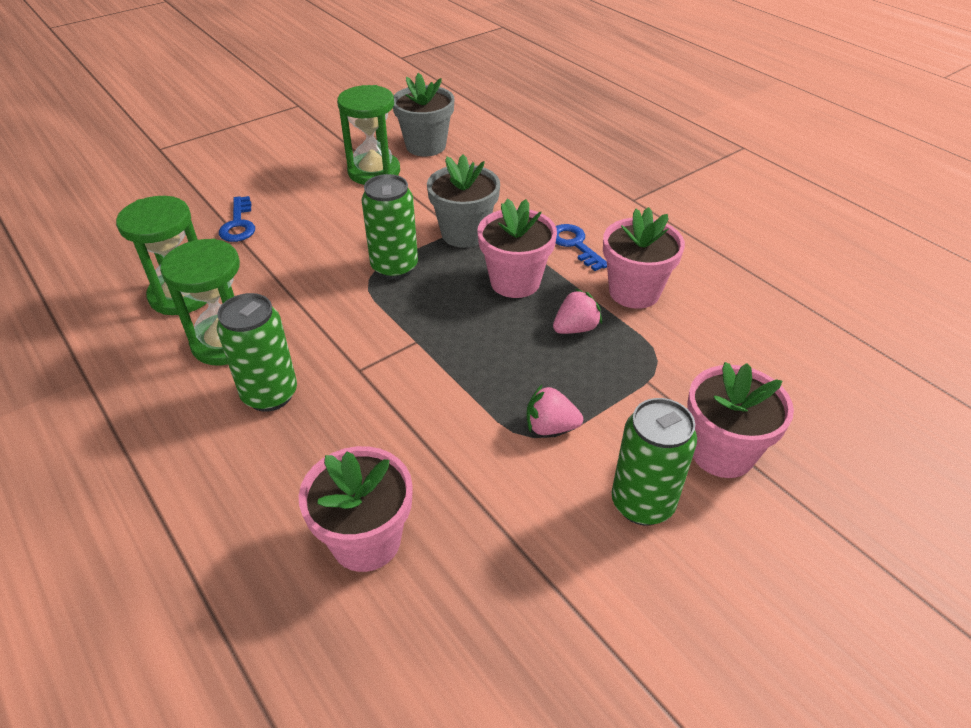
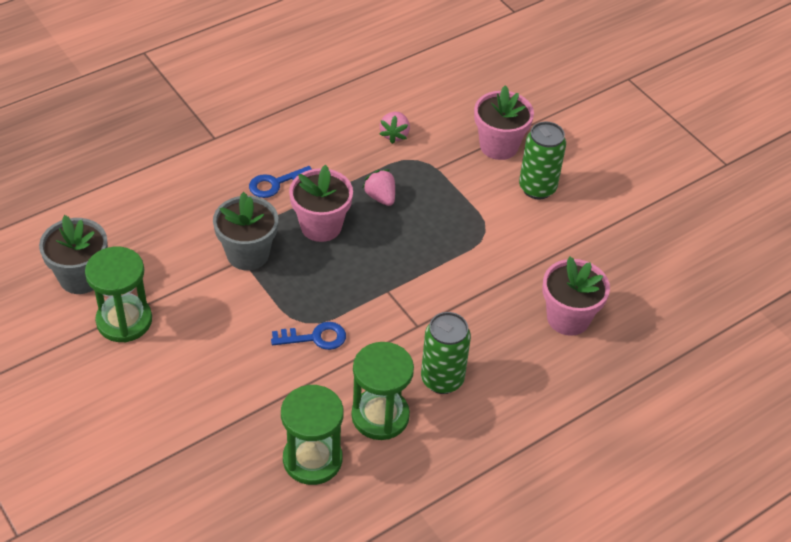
camera: 90 degrees left, 5 degrees up
(238, 224) = (202, 429): blue key -> blue key (315, 337)
(394, 267) = (291, 304): green can -> none
(550, 427) = (477, 222): pink strawberry -> pink strawberry (394, 135)
(634, 292) = (341, 158): pink flower pot -> none

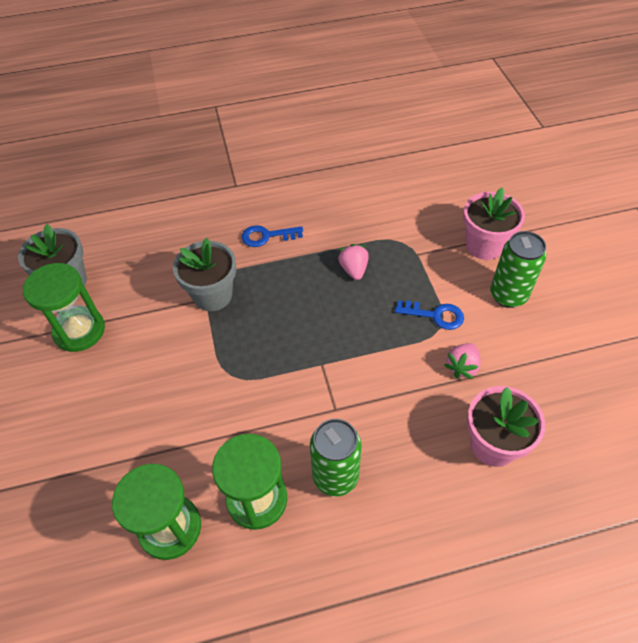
camera: 25 degrees right, 5 degrees up
(315, 337) = (233, 394): blue key -> blue key (435, 315)
(321, 226) = (288, 284): pink flower pot -> none
(394, 135) = (390, 214): pink strawberry -> pink strawberry (462, 367)

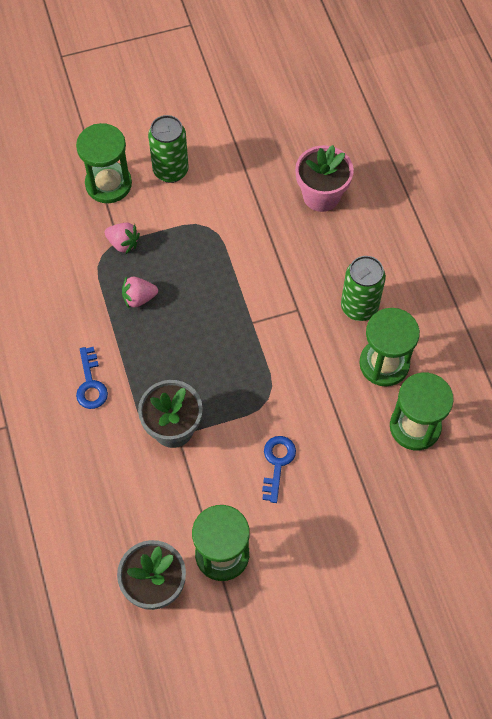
camera: 95 degrees left, 10 degrees up
(435, 315) = (194, 230): blue key -> blue key (277, 463)
(462, 367) = (250, 212): pink strawberry -> pink strawberry (123, 243)
(484, 245) = (108, 184): pink flower pot -> green hourglass

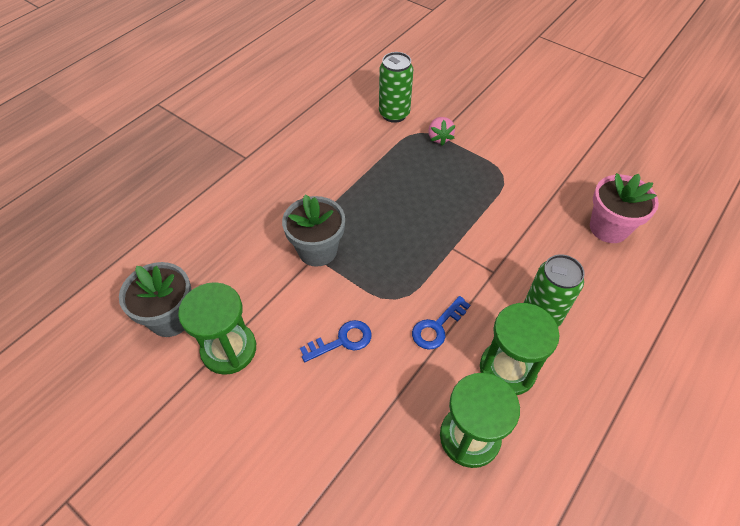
camera: 55 degrees right, 10 degrees down
(91, 384) = (314, 182): blue key -> blue key (437, 327)
(108, 184) = (475, 106): green hourglass -> none
(139, 298) = (406, 170): pink strawberry -> none
(170, 171) = (522, 130): green can -> green can (394, 114)

